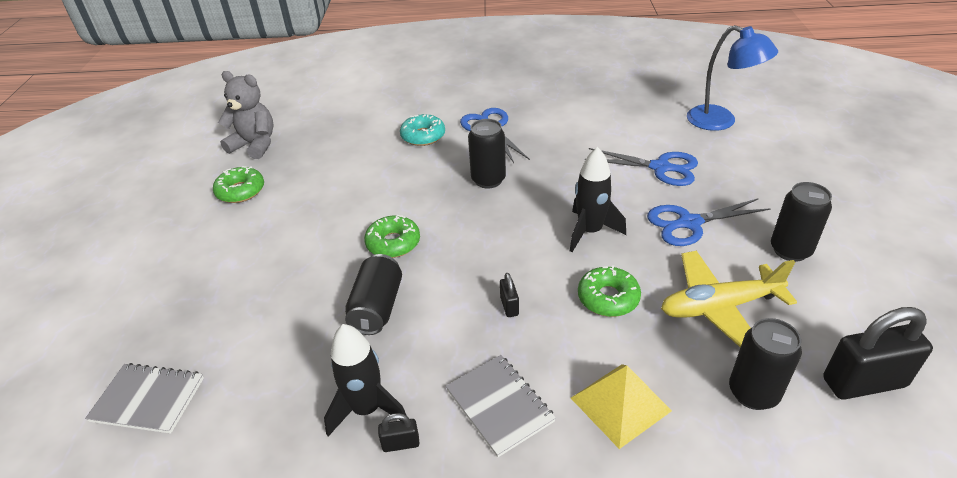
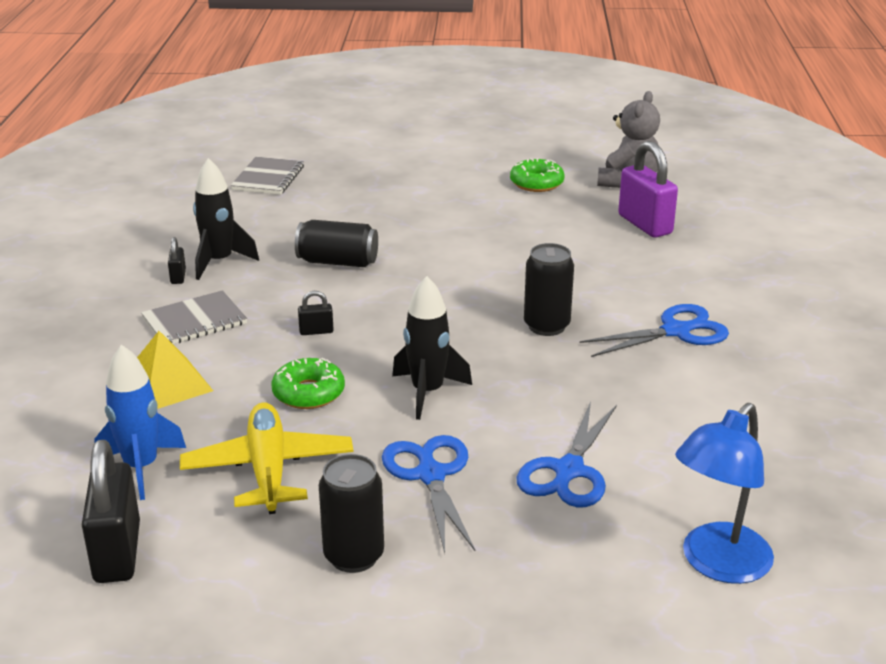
camera: 90 degrees right, 10 degrees down
(334, 138) = (645, 224): none -> purple padlock
(393, 243) = (432, 267): green donut -> none
(423, 136) = (652, 281): turquoise donut -> none
(753, 393) = (141, 467): black can -> blue rocket

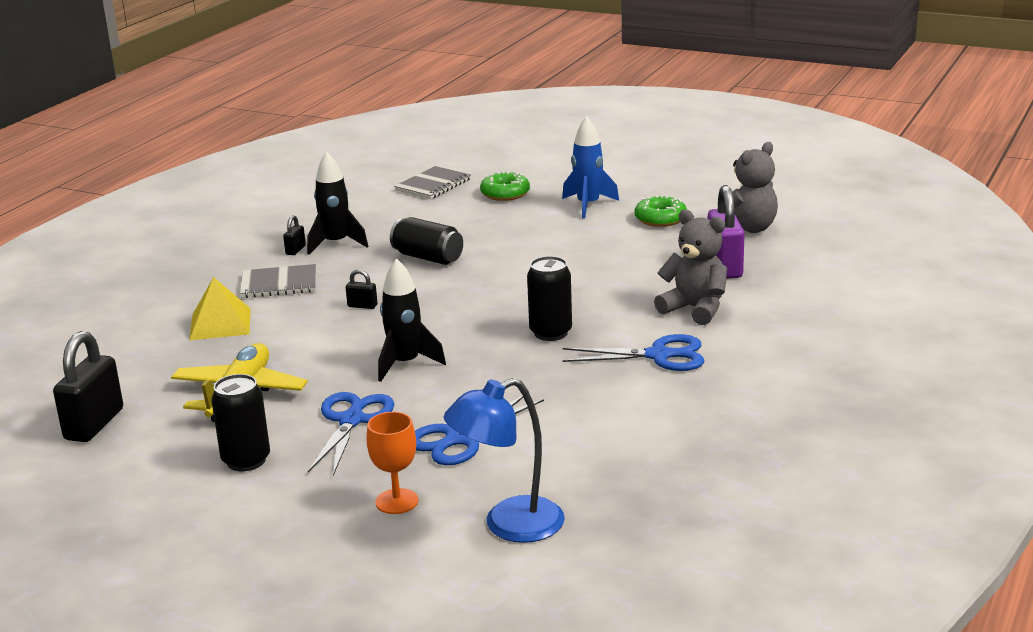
camera: 25 degrees right, 5 degrees down
(141, 467) = (155, 375): blue rocket -> blue rocket (588, 205)
(308, 393) = (316, 348): green donut -> green donut (505, 194)
(573, 566) = (397, 501): none -> orange goblet
(661, 274) = (695, 309): none -> grey teddy bear

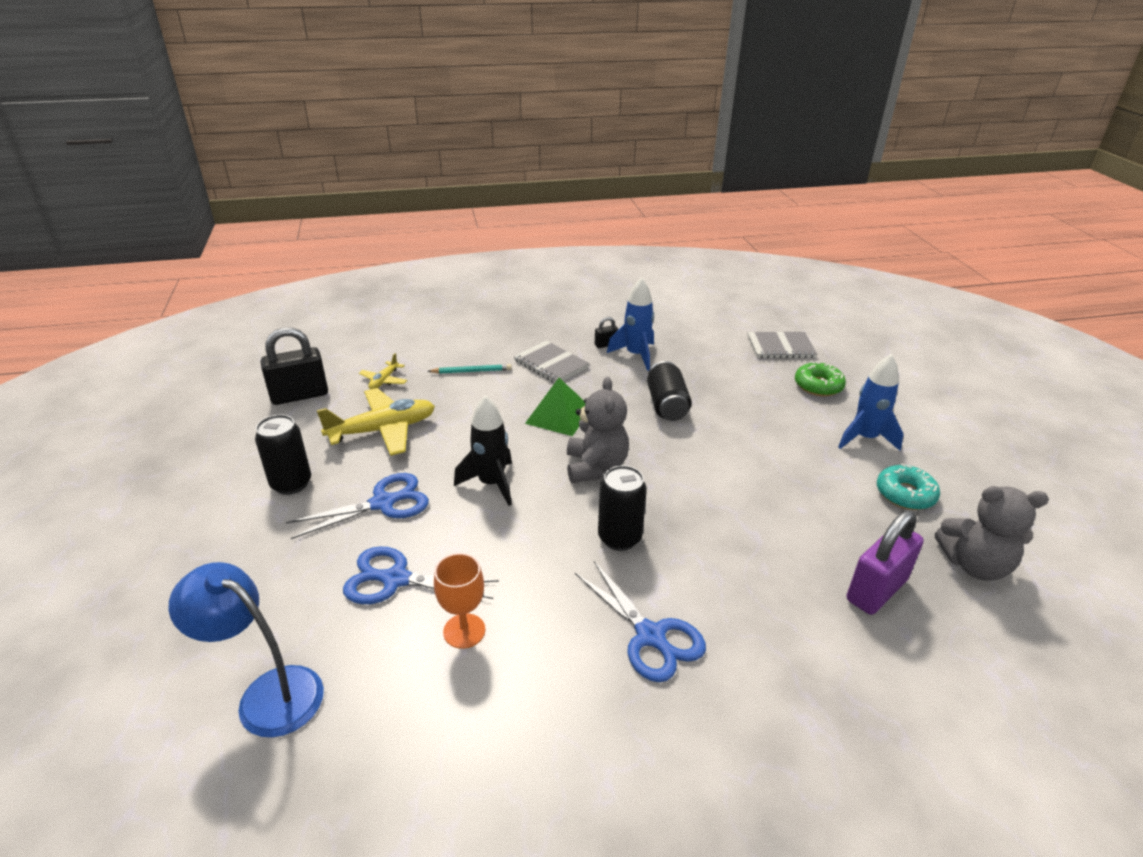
camera: 50 degrees right, 10 degrees up
(153, 372) = (384, 380): none -> yellow plane
(220, 324) = (471, 371): yellow pyramid -> turquoise pencil
(336, 244) = (636, 355): black rocket -> blue rocket
(362, 306) = (558, 415): black padlock -> green pyramid
(397, 501) = (273, 596): orange goblet -> orange goblet (464, 631)
(660, 219) = (905, 494): green donut -> turquoise donut
(695, 309) = (767, 614): grey teddy bear -> grey teddy bear (595, 467)

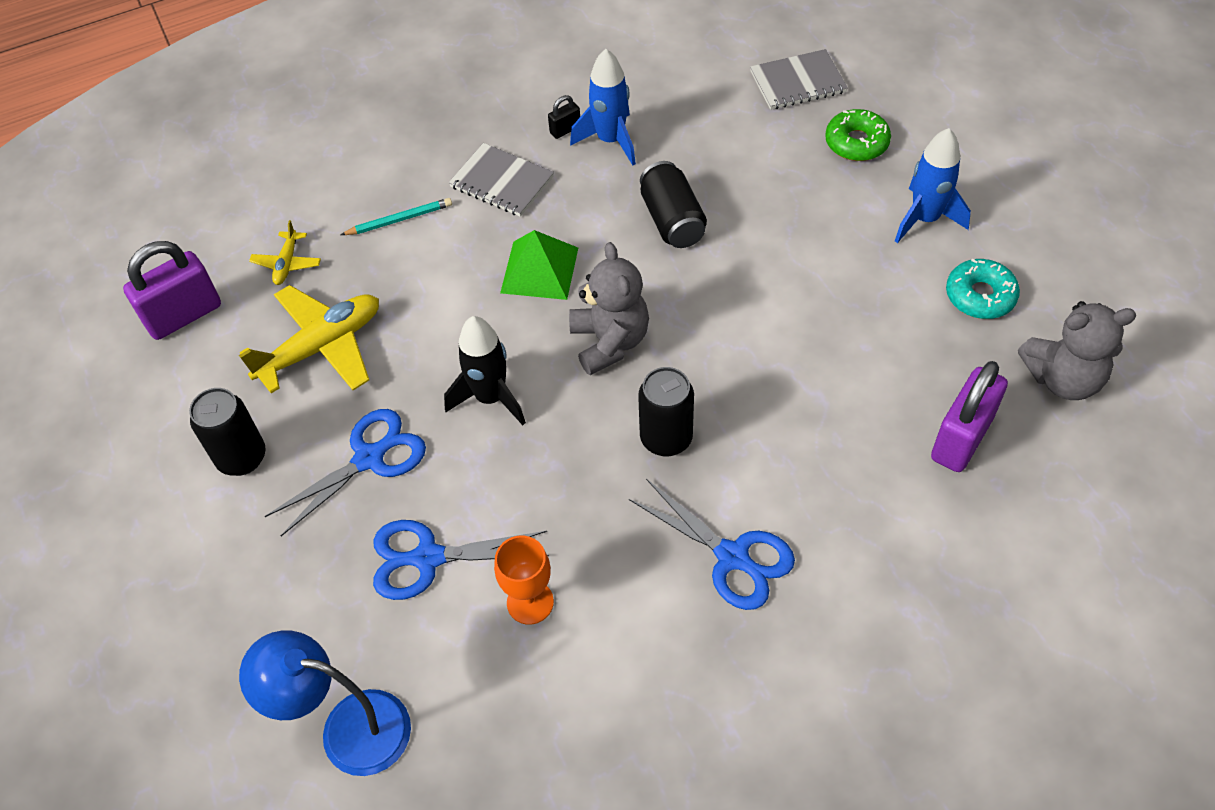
camera: 10 degrees left, 20 degrees up
(299, 395) = (184, 315): black padlock -> purple padlock

